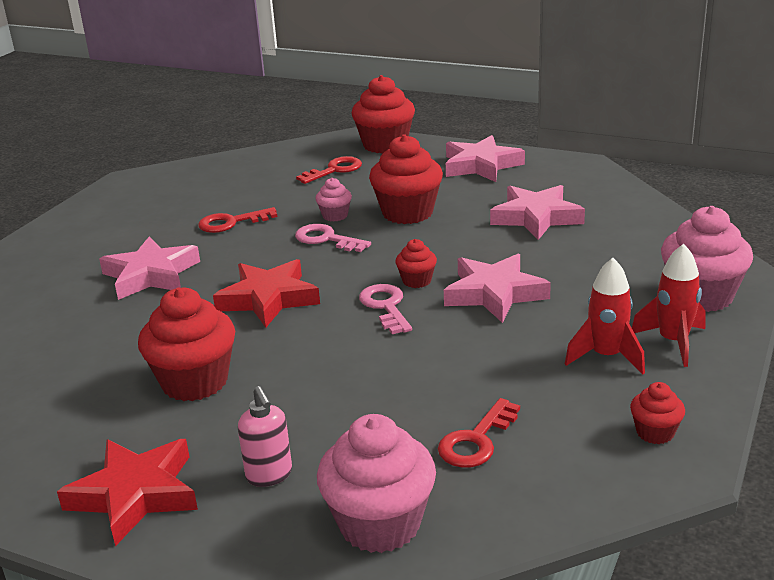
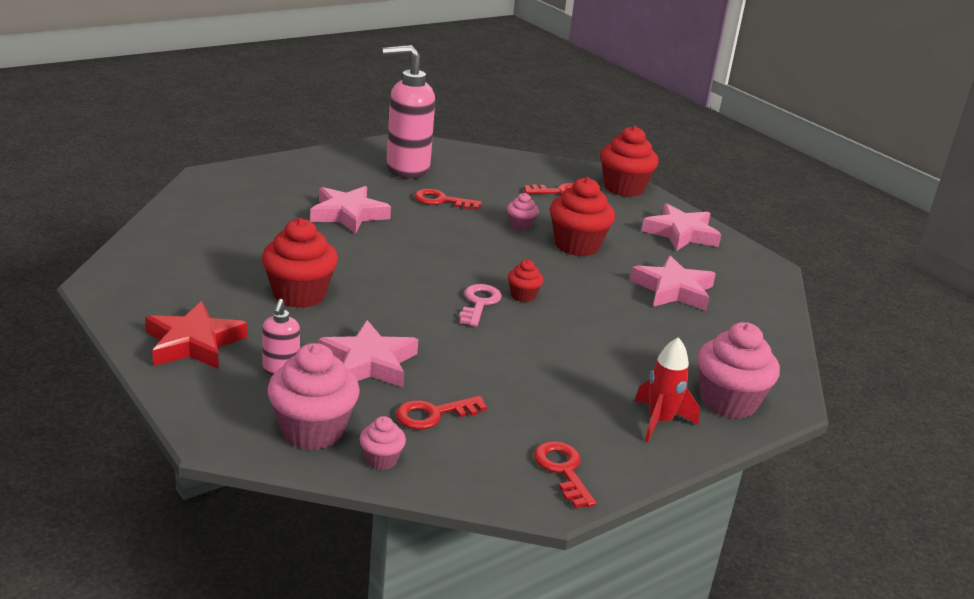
camera: 25 degrees right, 0 degrees up
(160, 206) = (406, 169): none -> pink soap dispenser
(268, 299) = (406, 263): red star -> none
(326, 239) = (494, 239): pink key -> none
(484, 517) = (381, 460): none -> pink cupcake
(494, 294) = (568, 329): pink star -> pink star (368, 363)
(606, 357) = (594, 407): red rocket -> none
(655, 432) = (563, 470): red cupcake -> red key

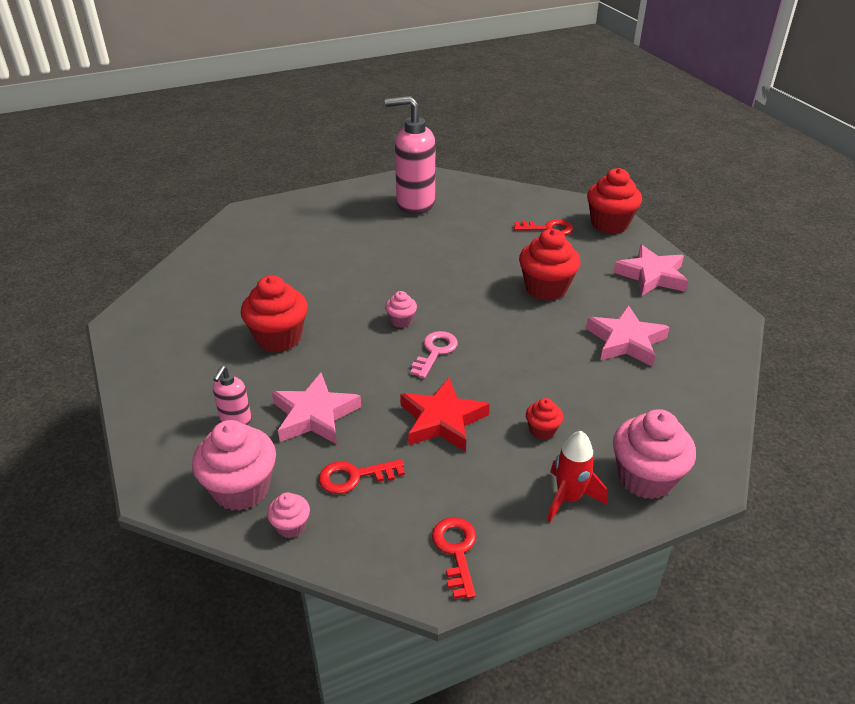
camera: 15 degrees right, 10 degrees up
(193, 343) = (173, 387): red star -> red star (442, 420)
(348, 214) = (348, 252): pink star -> none
(441, 201) = (435, 238): red key -> none
(520, 226) = (499, 265): pink cupcake -> pink cupcake (401, 321)
(523, 296) = (478, 344): red cupcake -> red cupcake (542, 430)

